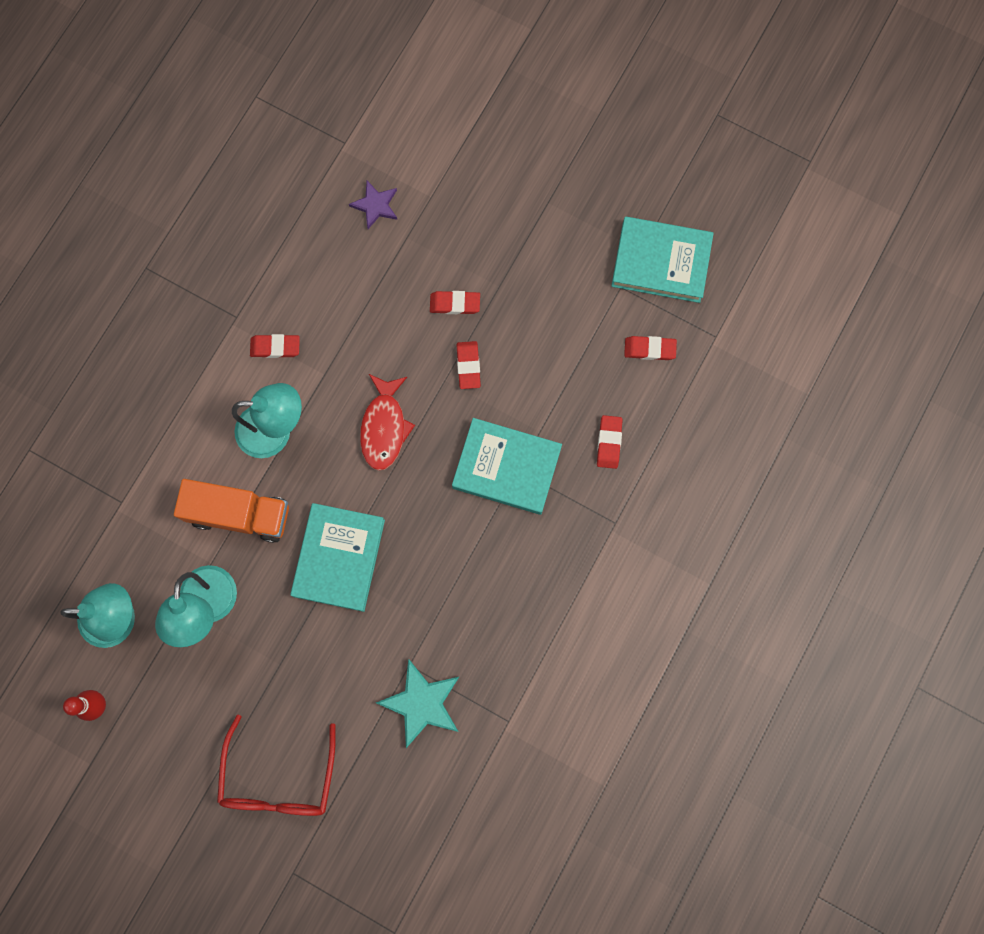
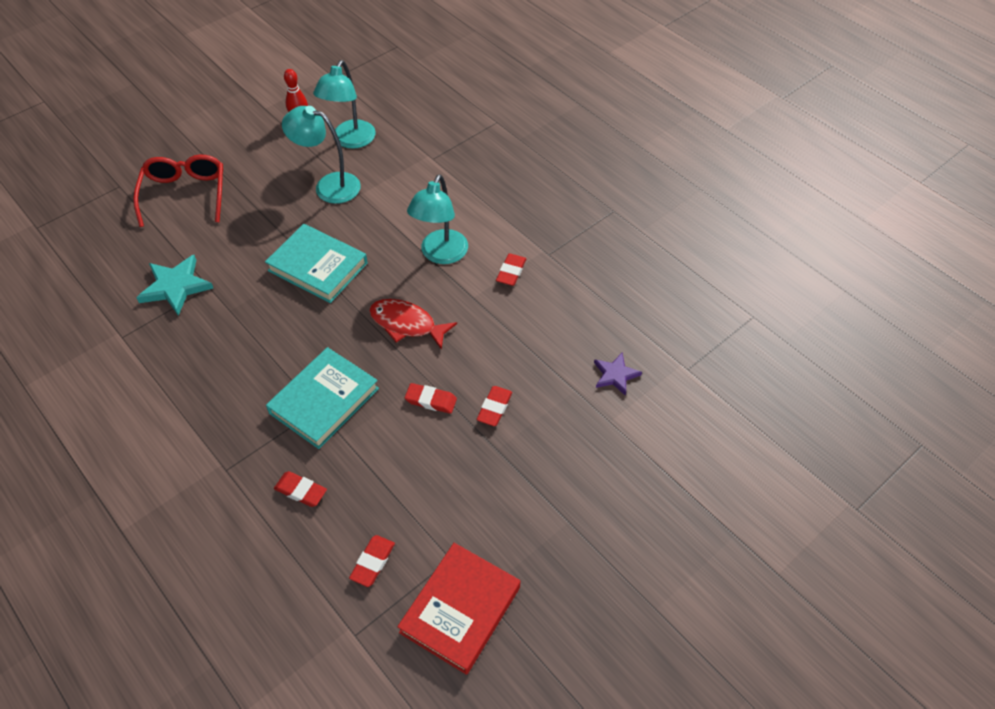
camera: 110 degrees right, 25 degrees down
(239, 514) = (387, 218): orange truck -> none
(279, 778) = (185, 194): red glasses -> red glasses turned 60 degrees clockwise
(661, 262) = (460, 609): turquoise book -> red book

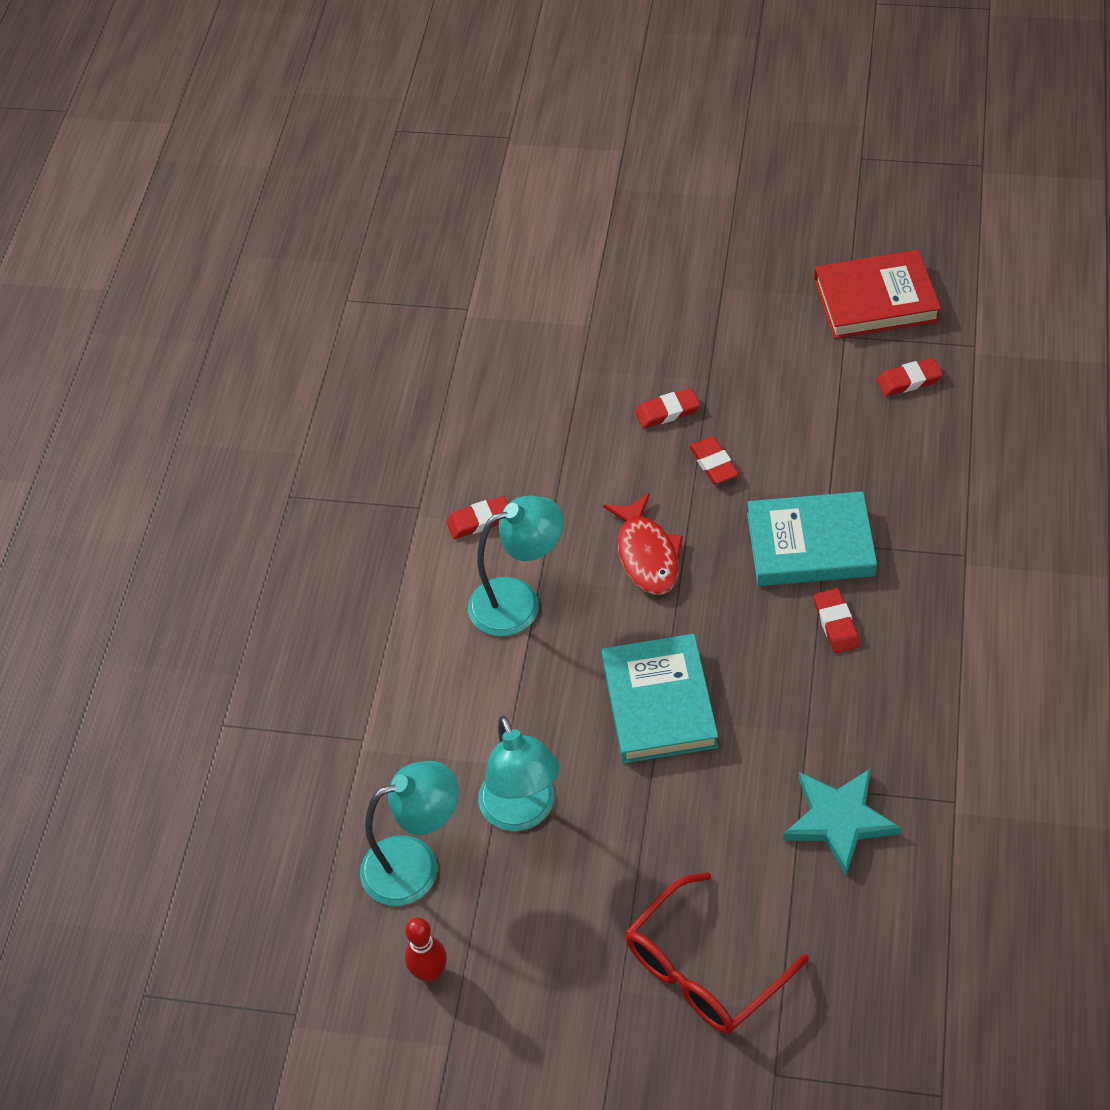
camera: 125 degrees left, 0 degrees up
(301, 491) = (913, 481): red eraser -> red eraser (836, 623)
(615, 375) = (530, 352): purple star -> none

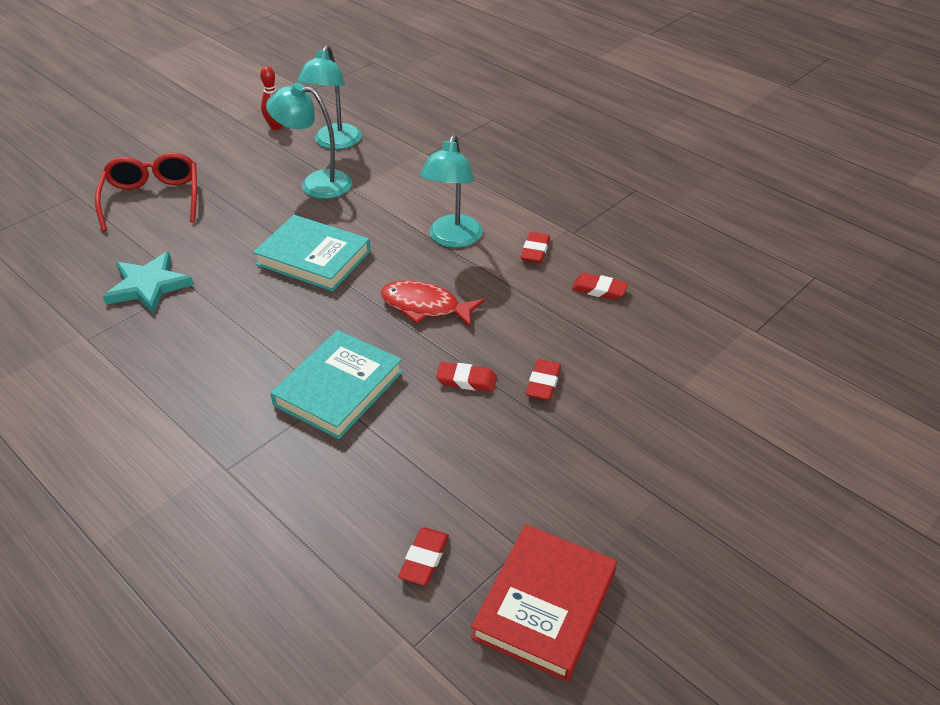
camera: 120 degrees right, 10 degrees down
(836, 623) = (265, 362): red eraser -> red eraser (599, 289)

